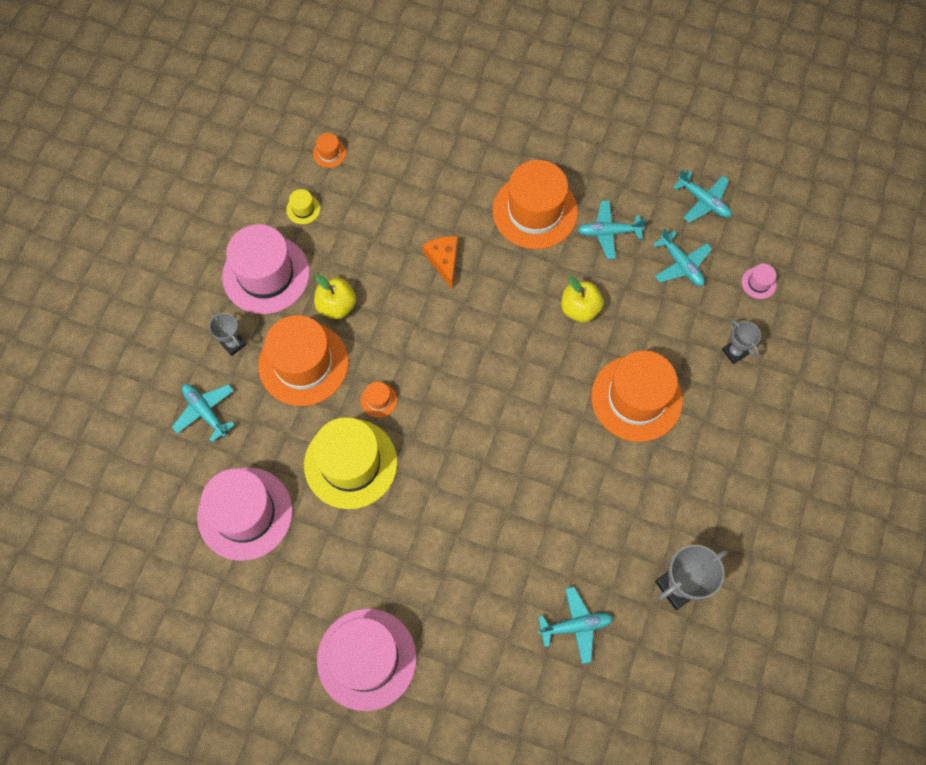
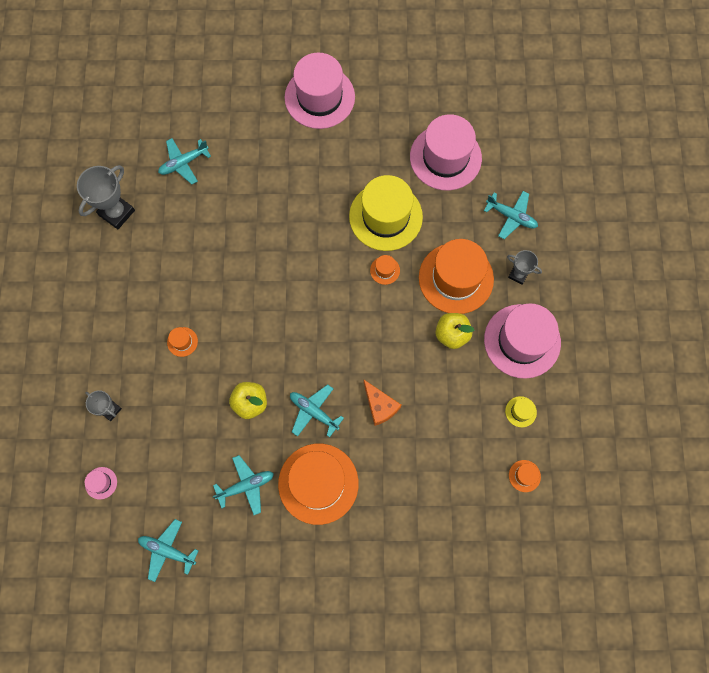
camera: 160 degrees right, 5 degrees up
(636, 398) = (182, 342): orange hat -> orange hat, size x0.40
(681, 264) = (173, 476): turquoise plane -> turquoise plane (314, 412)

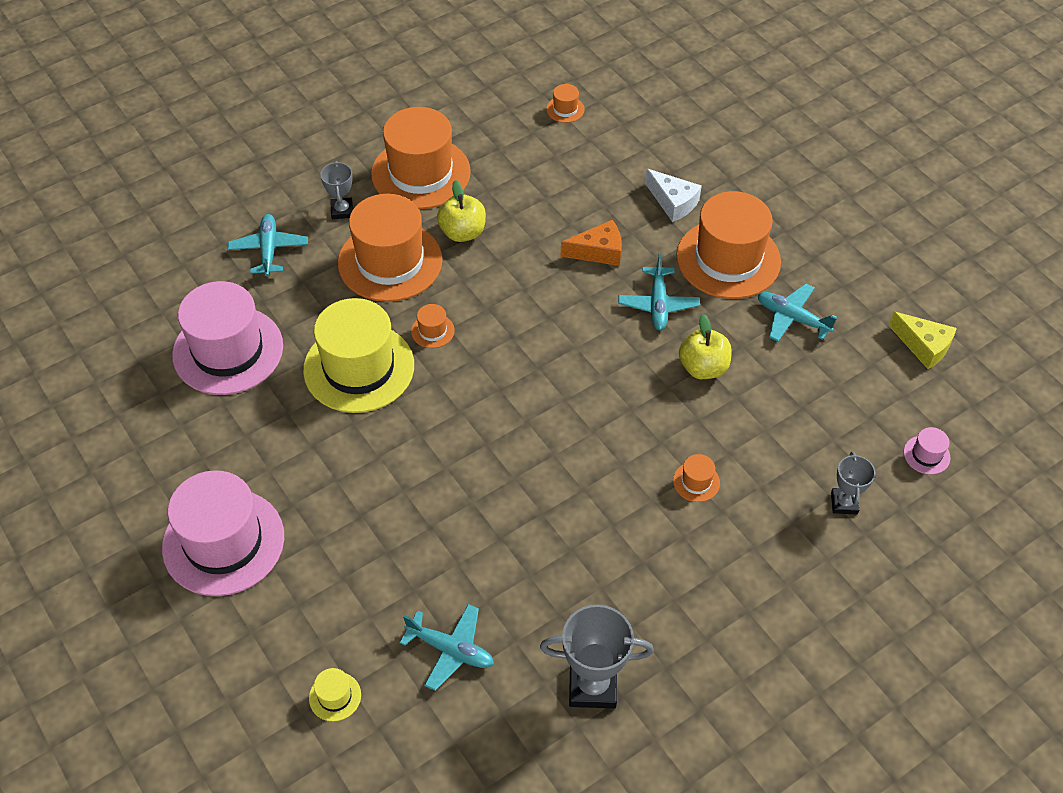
camera: 125 degrees left, 20 degrees down
(167, 550) = (923, 346): turquoise plane -> yellow cheese
(380, 406) = (598, 251): orange cheese -> orange cheese turned 60 degrees clockwise
(389, 485) = (673, 202): none -> white cheese
(520, 411) = (501, 140): yellow hat -> yellow hat (335, 696)
(522, 341) = (421, 173): pink hat -> orange hat

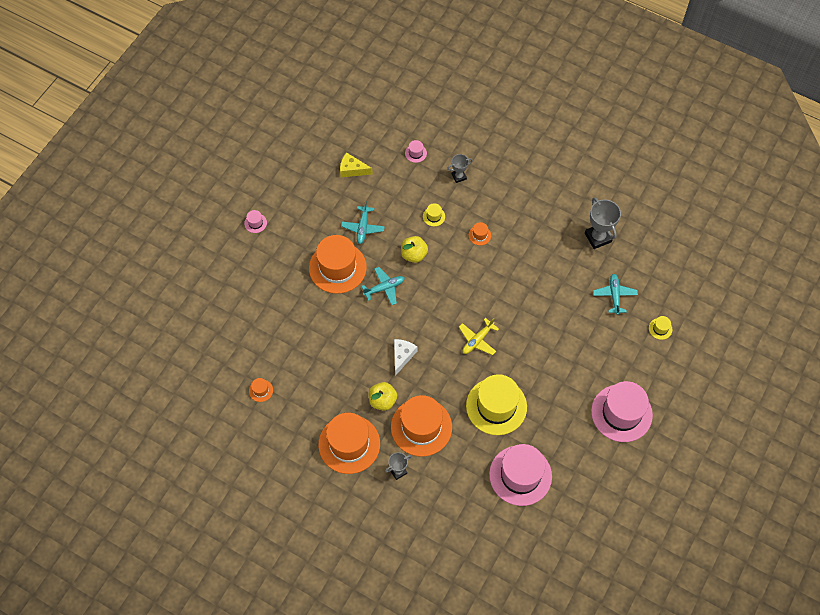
camera: 115 degrees left, 10 degrees up
(269, 250) = (445, 494): turquoise plane -> none
(432, 331) = (455, 383): orange hat -> none
(489, 391) = (477, 340): none -> yellow plane
(598, 251) = (363, 329): orange cheese -> none
(673, 202) = (309, 307): white cheese -> white cheese (402, 356)
(770, 427) = (434, 216): none -> yellow hat
(863, 187) = (255, 223): none -> pink hat
(923, 346) = (352, 169): yellow cheese -> yellow cheese turned 90 degrees counterclockwise

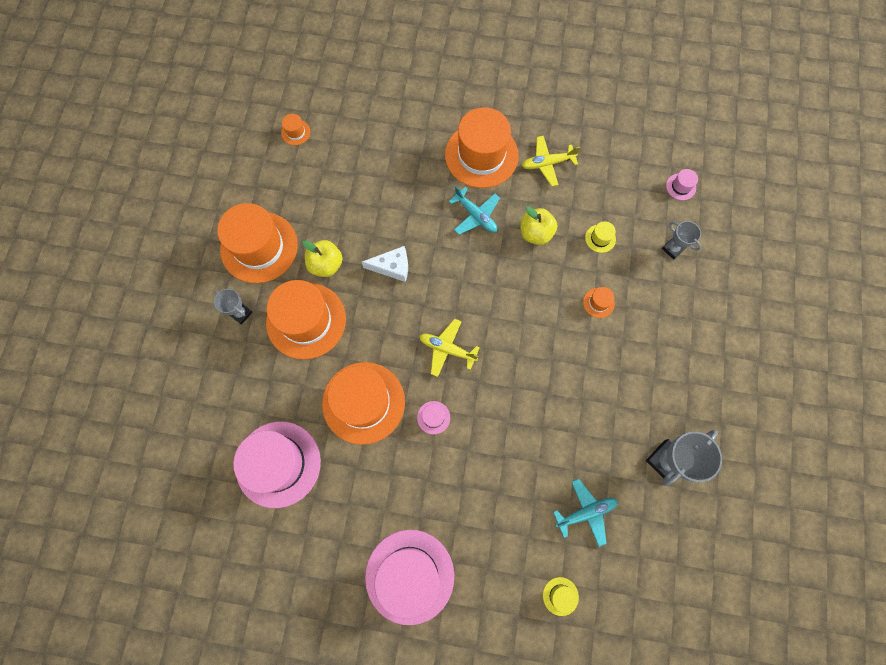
camera: 70 degrees right, 10 degrees up
(255, 223) = (502, 51): pink hat -> pink hat (433, 417)
(352, 169) = (621, 124): yellow cheese -> none
(363, 227) = (547, 163): turquoise plane -> yellow plane
(496, 406) = (363, 402): yellow hat -> orange hat

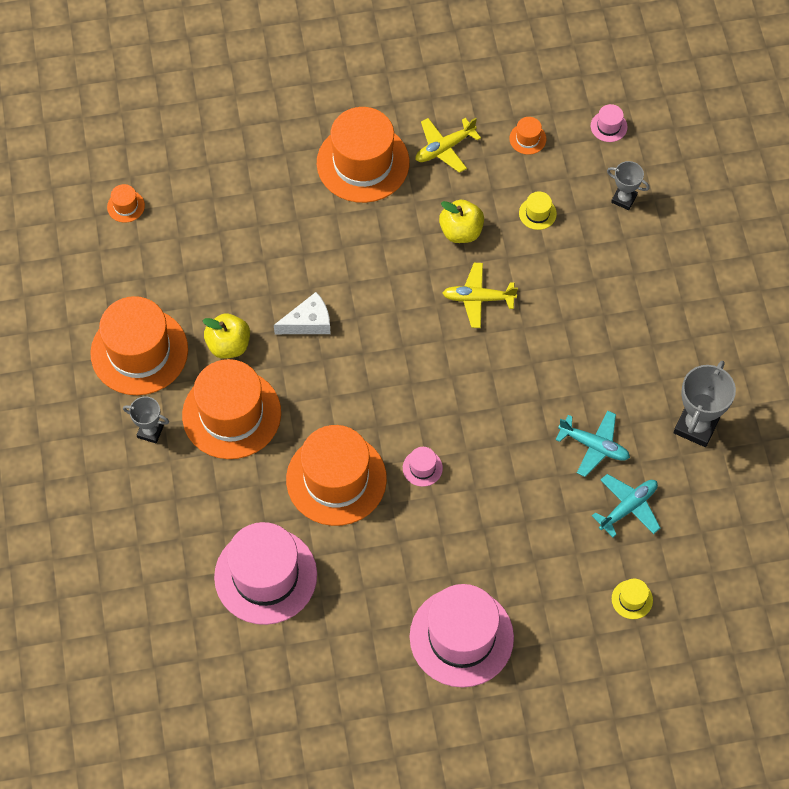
camera: 20 degrees left, 10 degrees down
(447, 349) = (409, 391): yellow plane -> yellow plane (478, 298)
(475, 215) = (383, 234): turquoise plane -> turquoise plane (594, 446)
(598, 302) = (561, 284): orange hat -> orange hat (527, 139)

